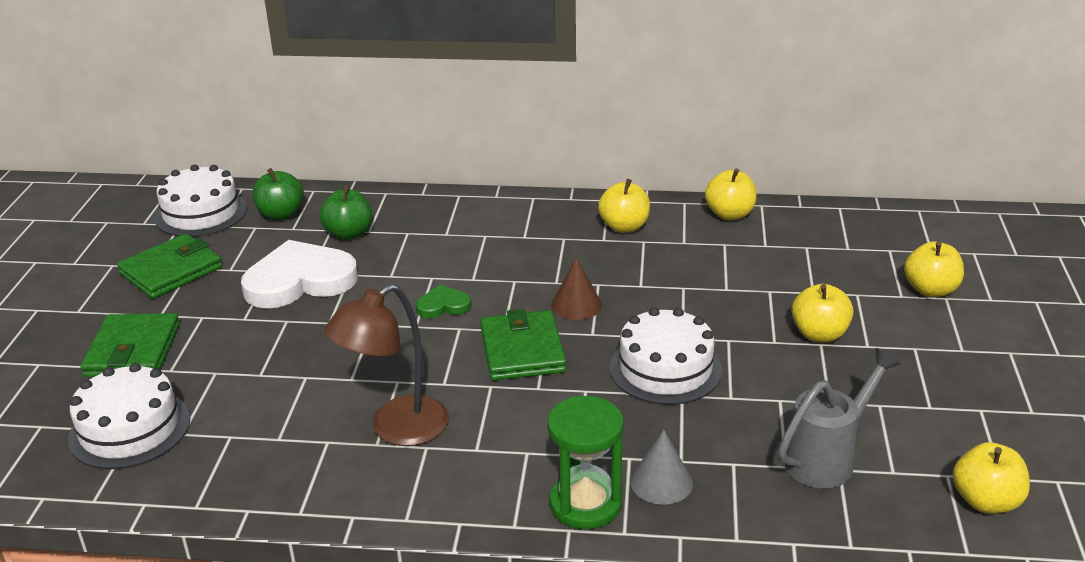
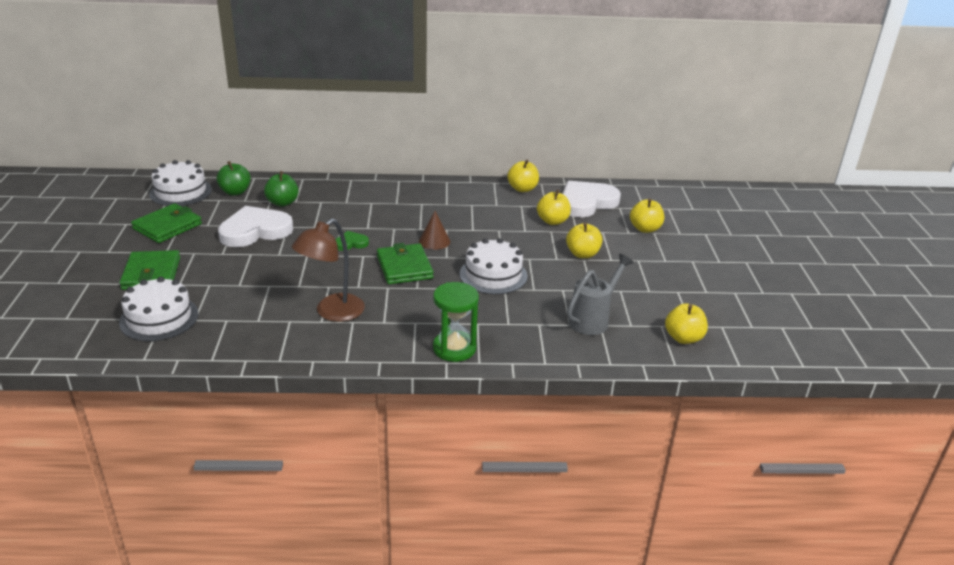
camera: 10 degrees left, 0 degrees up
(624, 227) = (458, 197): yellow apple -> yellow apple (552, 221)
(661, 482) = (498, 335): grey cone -> none
(834, 240) = (586, 202): none -> white heart

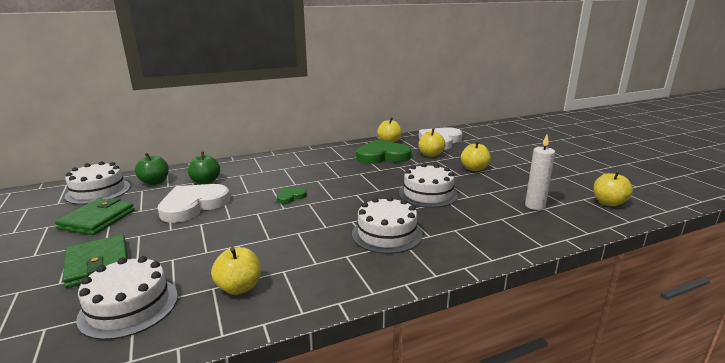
camera: 20 degrees left, 10 degrees down
(332, 313) = (320, 253): brown lamp -> none
(404, 267) = (352, 204): green wallet -> none
(407, 310) = (387, 234): none -> white cake
(434, 241) = (359, 182): brown cone -> none
(454, 348) = (459, 254): green hourglass -> none
(494, 210) = (382, 156): none -> green heart
(593, 319) = (535, 206): grey watering can -> white candle
(645, 229) = (494, 148): yellow apple -> yellow apple (239, 287)

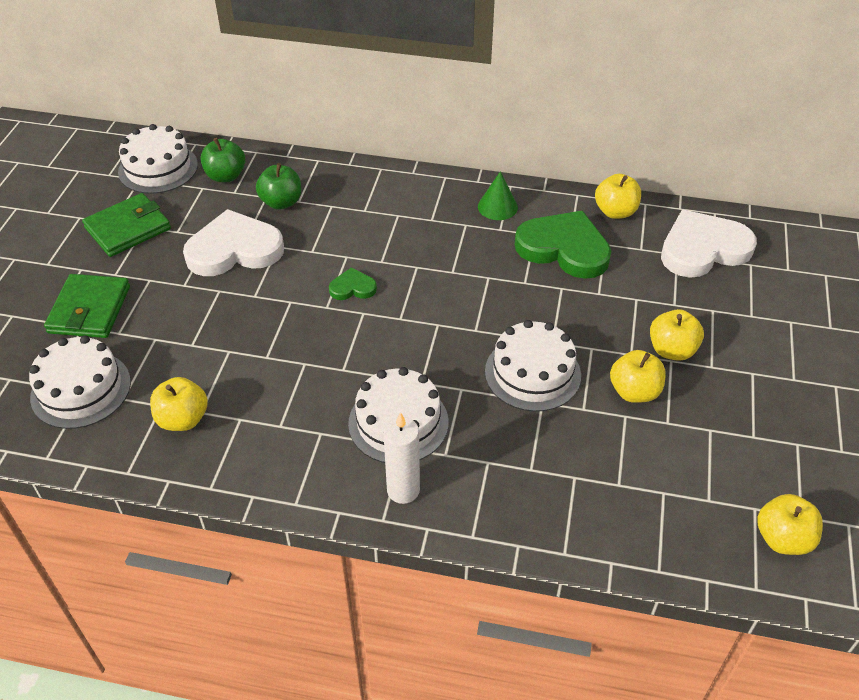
camera: 35 degrees right, 25 degrees up
(333, 153) = (497, 207): none -> green cone
(430, 154) = (643, 280): yellow apple -> yellow apple (634, 391)
(535, 206) = (655, 480): white candle -> white candle (403, 490)

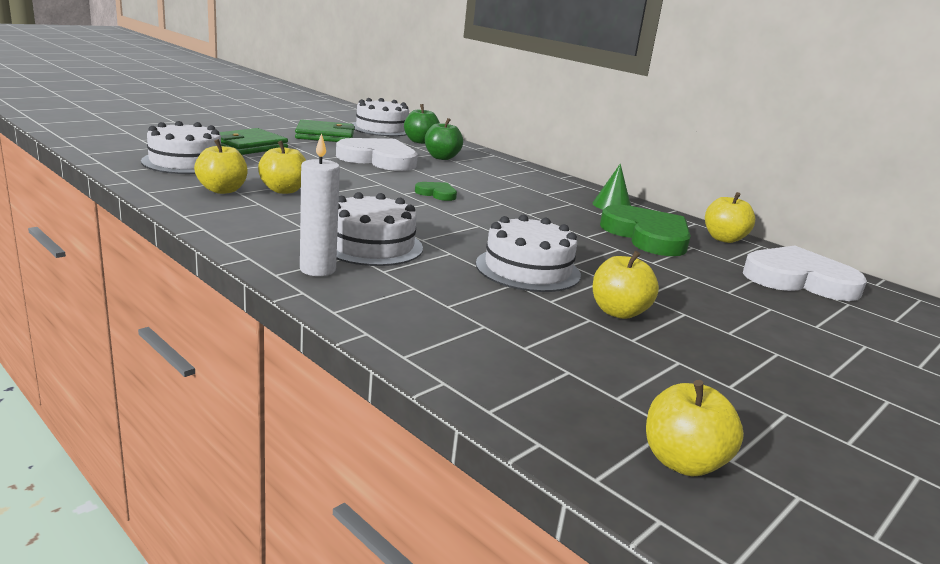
camera: 30 degrees right, 25 degrees down
(672, 350) = (693, 309): yellow apple -> yellow apple (284, 190)

